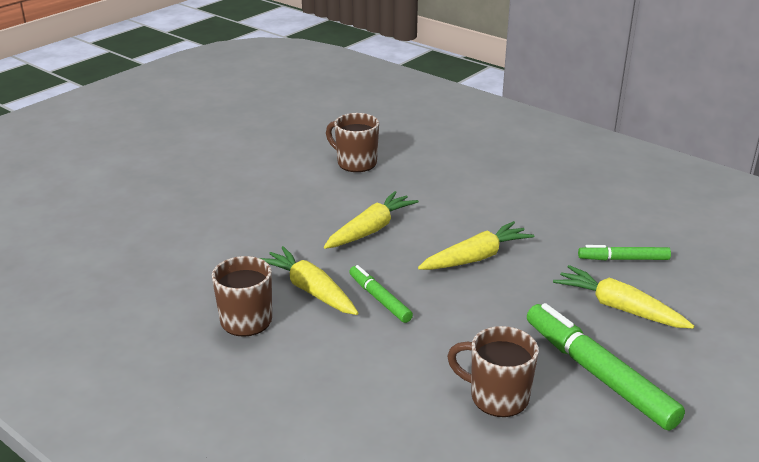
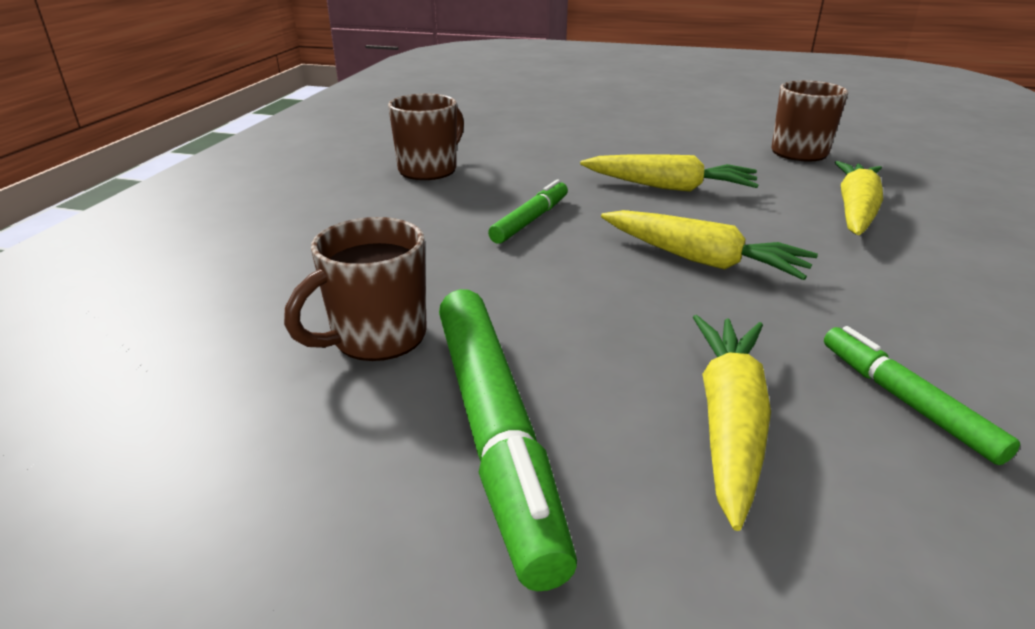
camera: 65 degrees right, 0 degrees up
(310, 290) = (509, 184): yellow carrot -> yellow carrot (855, 210)
(497, 397) = (376, 338): brown mug -> brown mug turned 135 degrees counterclockwise
(598, 375) = (494, 429): green marker -> green marker turned 135 degrees clockwise

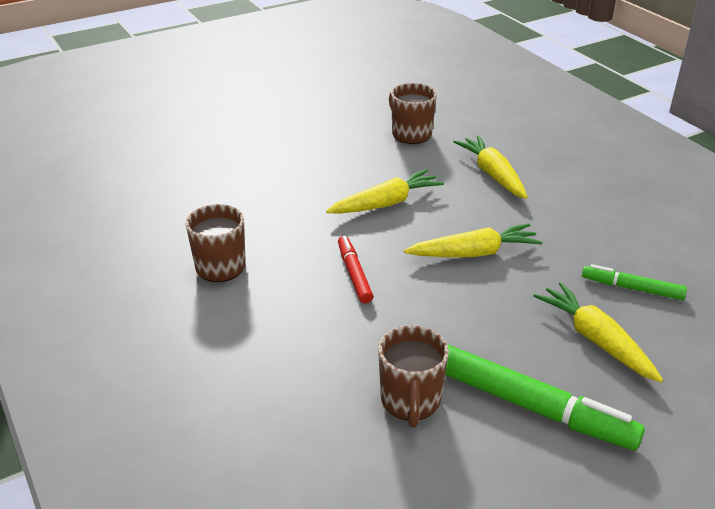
camera: 45 degrees left, 5 degrees up
(530, 220) = (354, 274): green marker -> red marker

